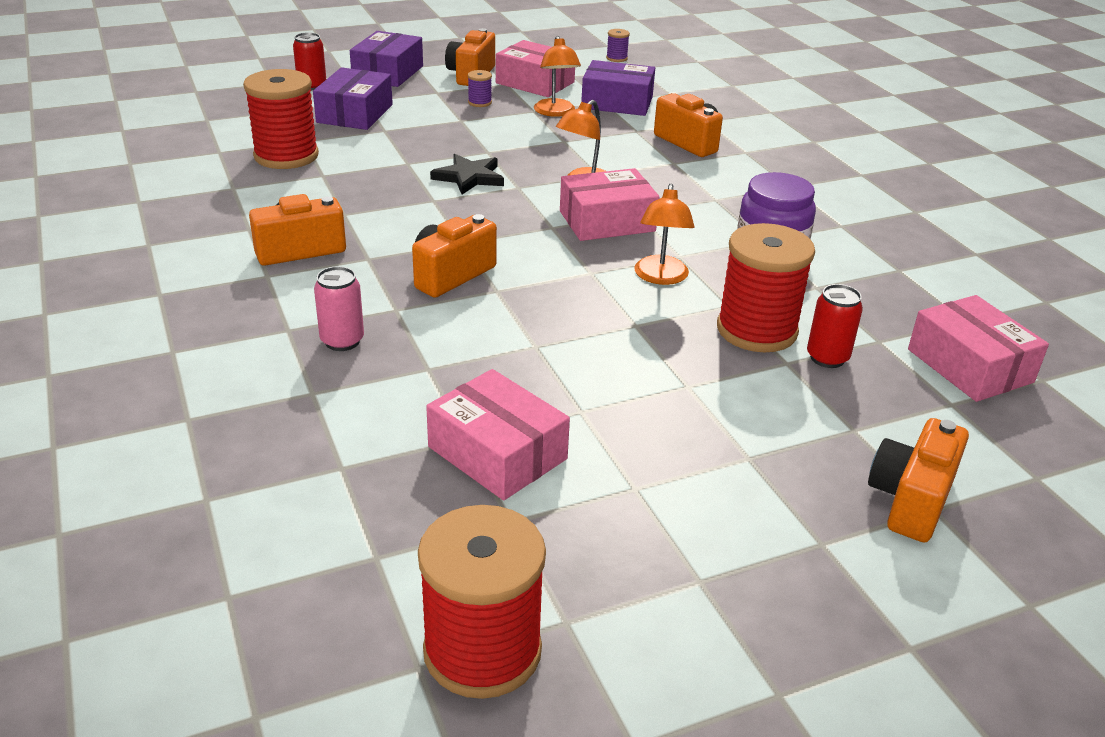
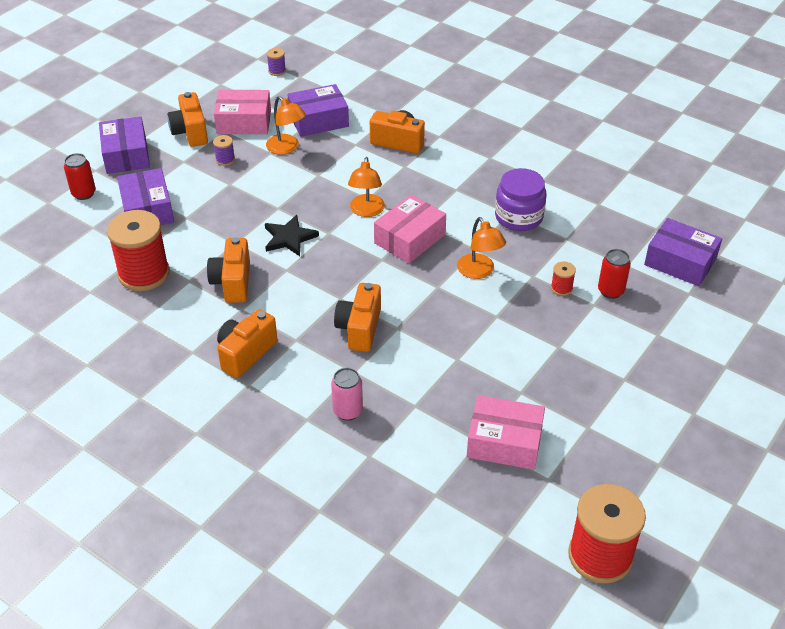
camera: 30 degrees left, 10 degrees up
(756, 330) = (561, 288): red spool -> red spool, size x0.42
(910, 500) = (712, 366): orange camera -> orange camera (232, 282)
(969, 366) = (680, 262): pink box -> purple box

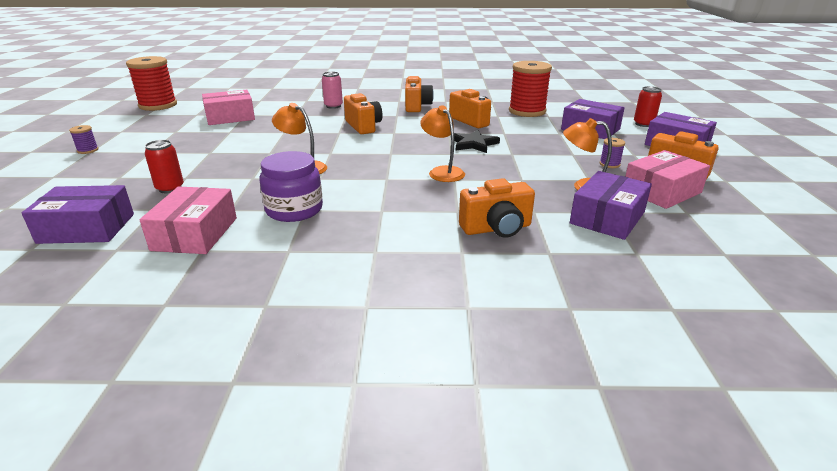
camera: 145 degrees right, 15 degrees down
(277, 71) = (759, 249): purple spool -> purple spool (88, 150)
(409, 239) = (383, 168): pink box -> pink box (195, 234)
(561, 288) = (221, 178): red spool -> none

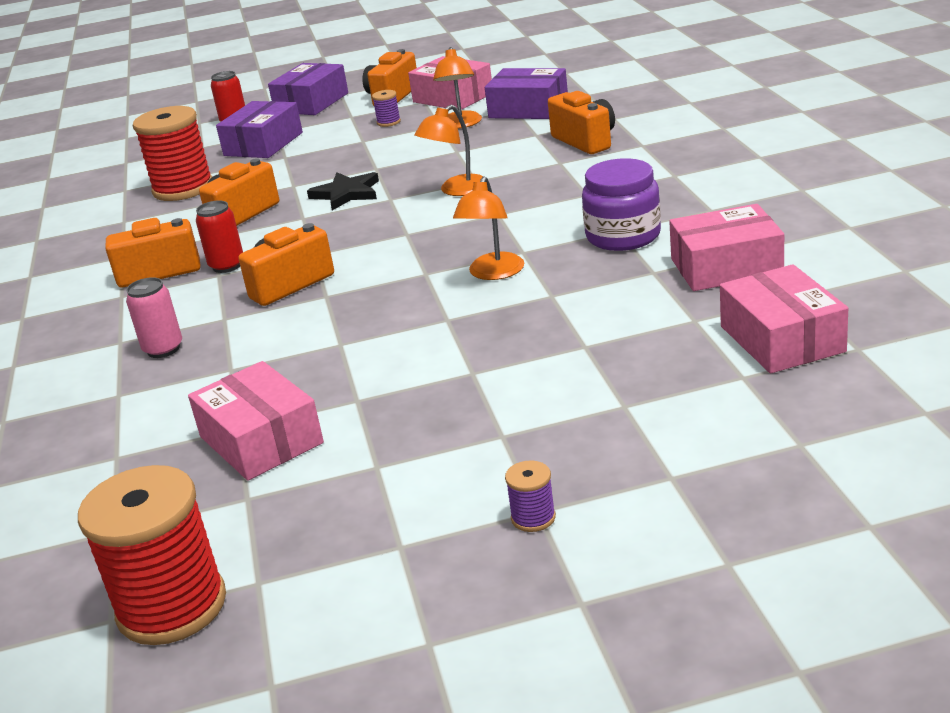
camera: 100 degrees left, 0 degrees up
(87, 228) = (782, 339): purple box -> pink box
(170, 188) = (629, 339): red can -> red can (227, 266)

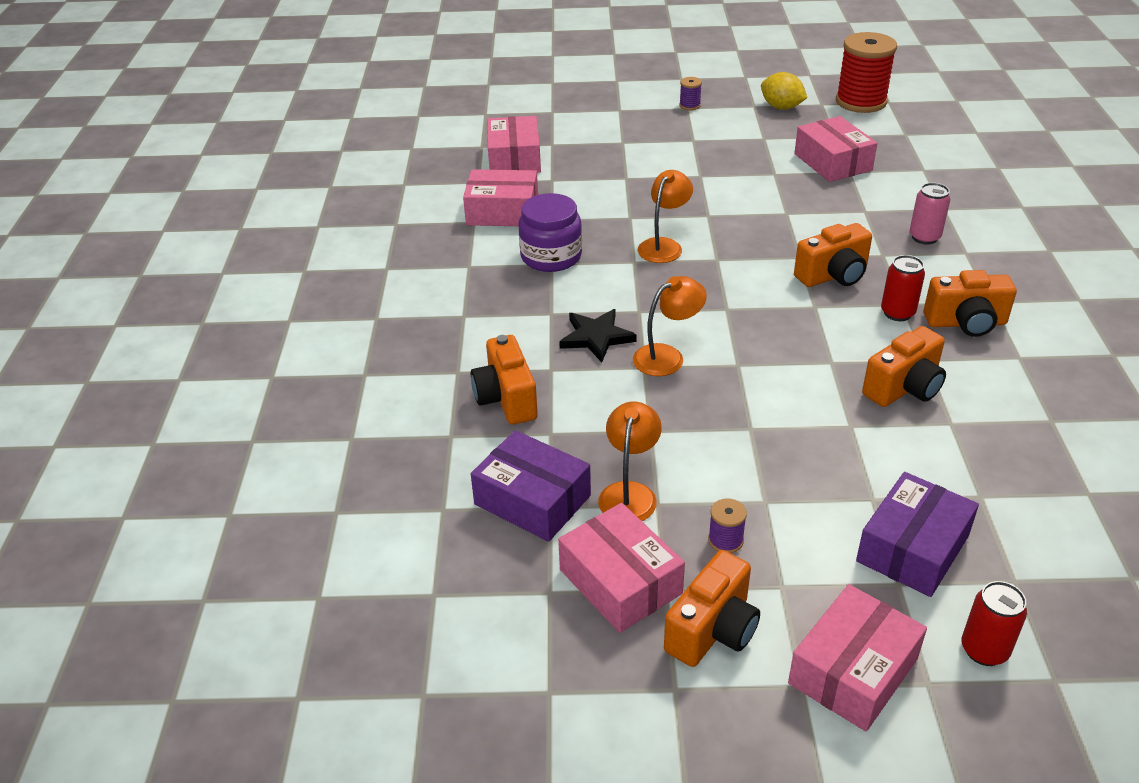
camera: 170 degrees left, 10 degrees up
(183, 189) = (999, 466): red spool -> none
(311, 103) = (853, 671): purple box -> pink box
(343, 553) = (781, 107): none -> yellow lemon
(346, 194) = (785, 388): black star -> black star (596, 337)

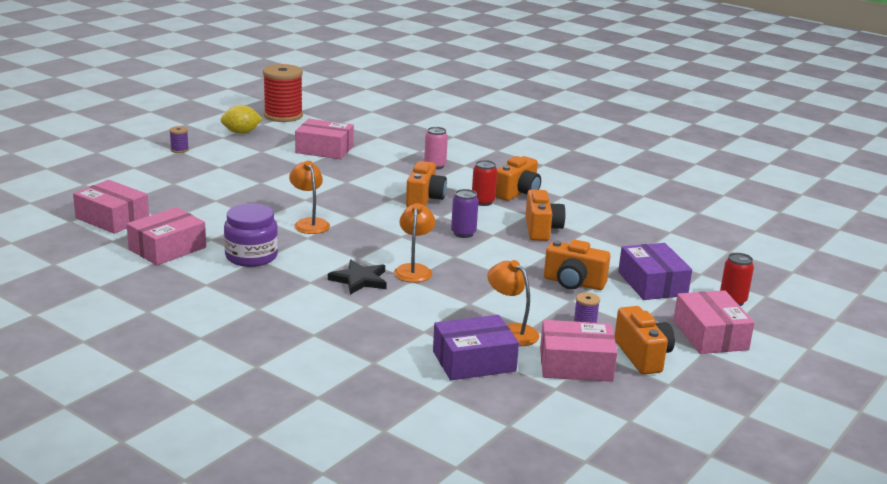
camera: 55 degrees left, 15 degrees down
(506, 398) = (369, 330): orange camera -> orange camera (573, 283)
(799, 342) = (463, 233): none -> purple can

